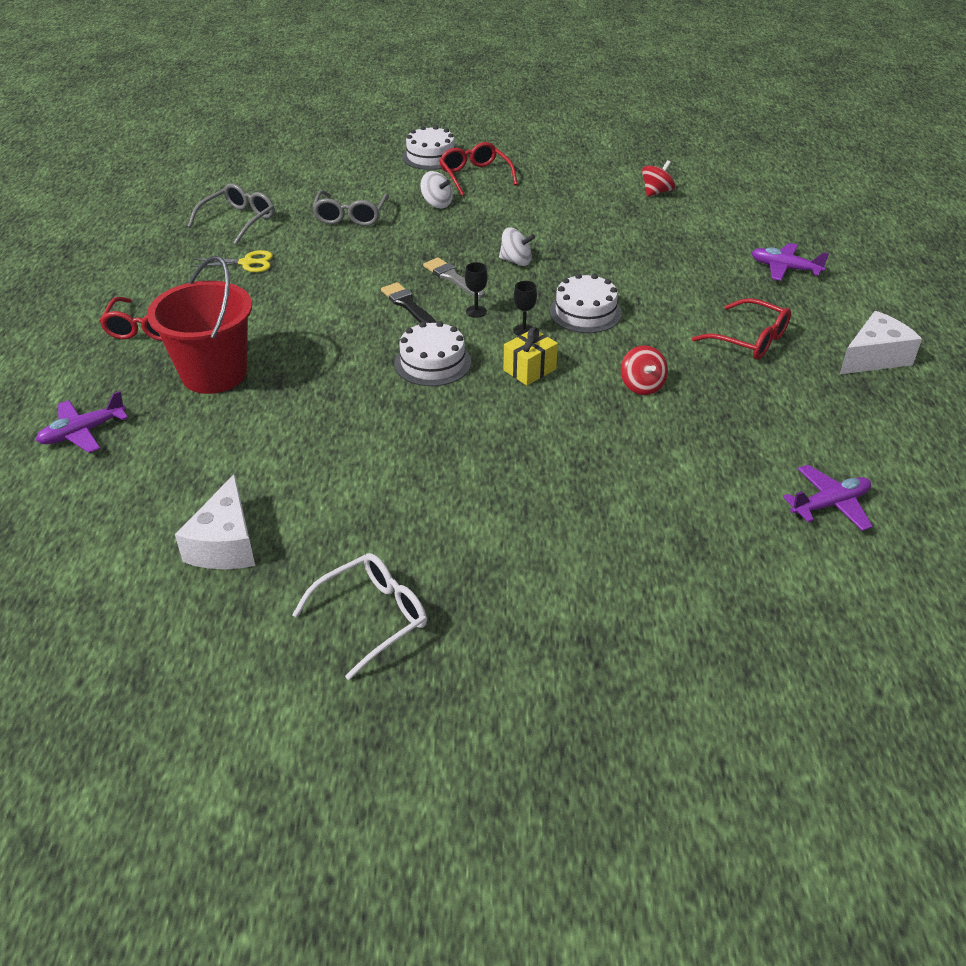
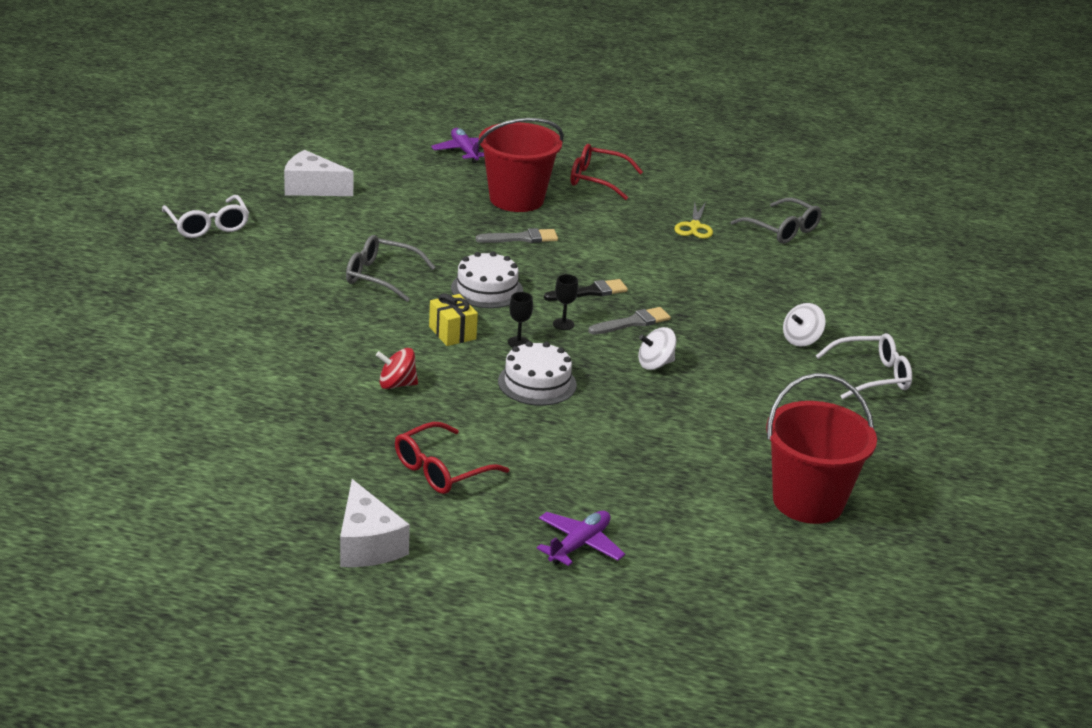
camera: 100 degrees right, 10 degrees down
(310, 357) = (521, 238): none -> grey brush
(351, 216) = (780, 287): grey glasses -> grey glasses (381, 277)
(430, 156) = (930, 355): white cake -> none
(475, 176) = (872, 376): red glasses -> white glasses
(516, 261) = (655, 364): white spinning top -> white spinning top turned 45 degrees clockwise
(656, 192) = (808, 501): red spinning top -> red bucket
(829, 504) = (175, 434): purple plane -> none

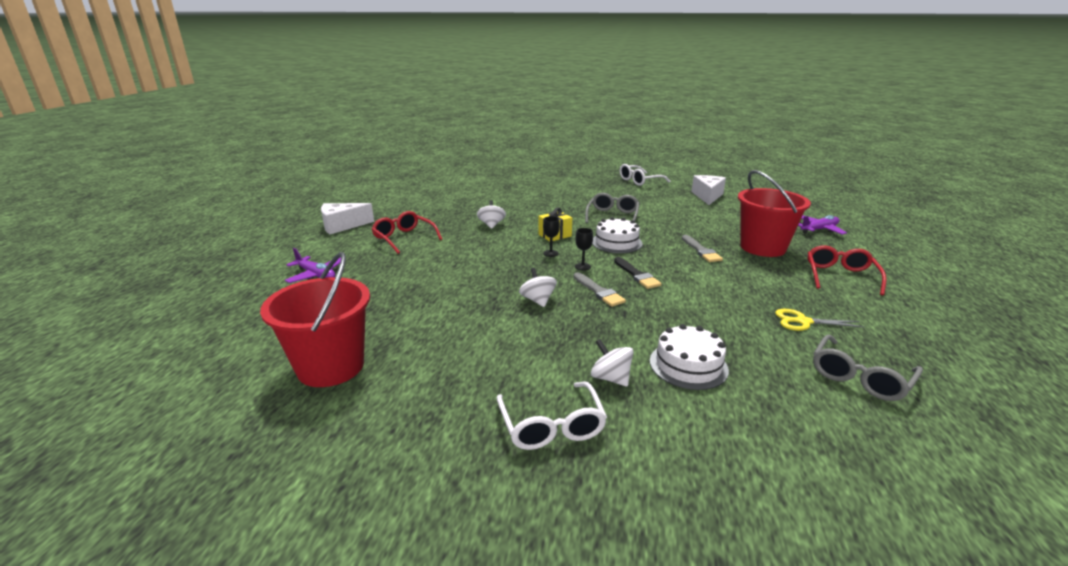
camera: 90 degrees right, 5 degrees down
(396, 384) = (491, 225): red spinning top -> white spinning top
(537, 383) = (501, 260): white cake -> white cake (688, 365)

